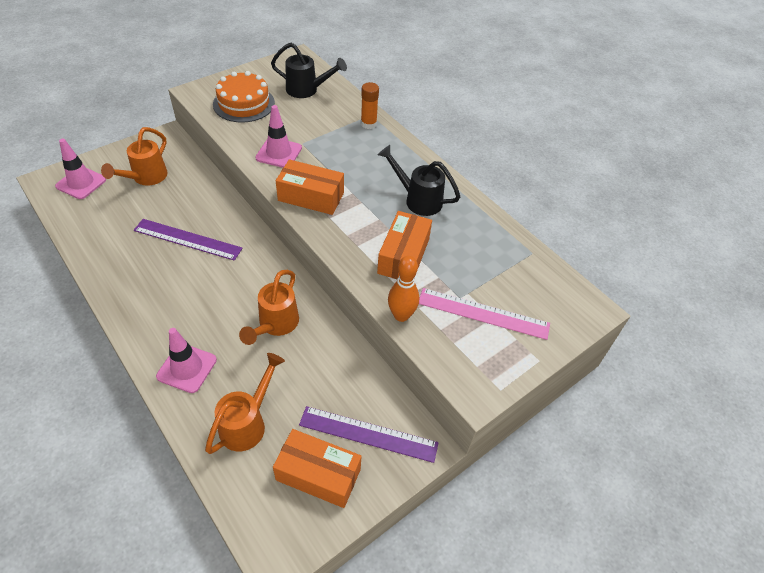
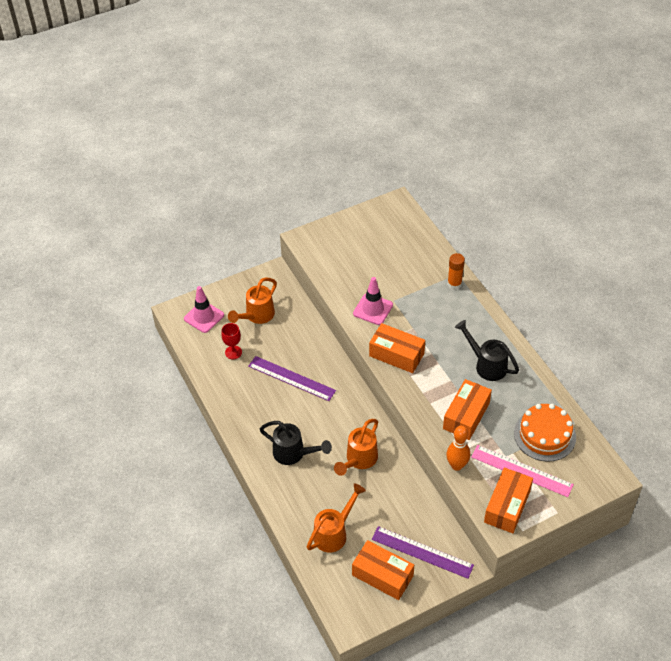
camera: 15 degrees right, 0 degrees up
(115, 217) = (233, 352): none -> red goblet
(187, 368) = (290, 487): pink traffic cone -> none
(244, 103) = (345, 254): orange cake -> orange cake (544, 435)
(307, 90) = (403, 242): black watering can -> black watering can (294, 454)
(474, 360) = (507, 506): none -> orange box

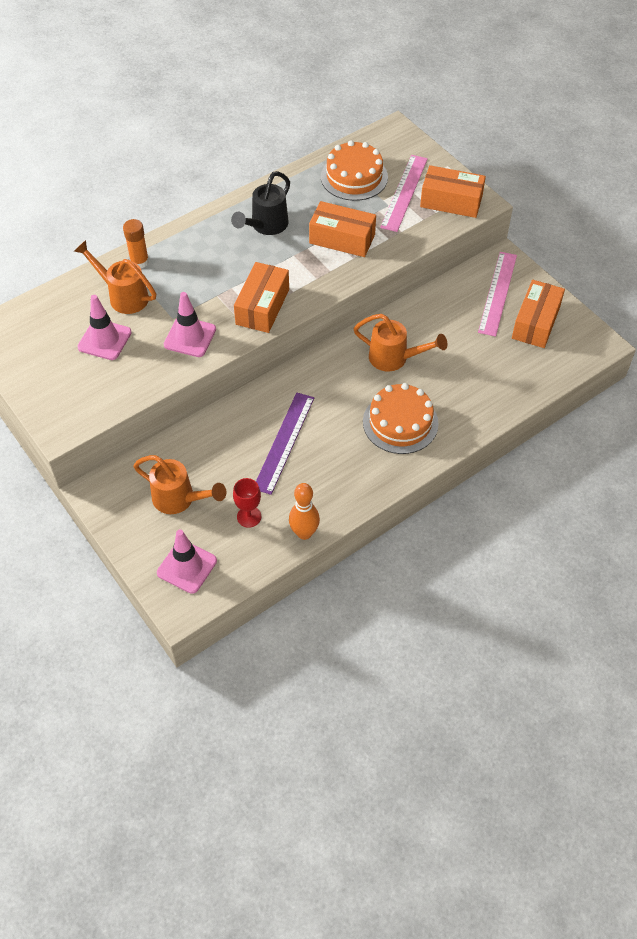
camera: 100 degrees left, 5 degrees up
(294, 454) = (400, 422): black watering can -> orange cake
(334, 532) = (497, 370): orange watering can -> orange watering can (123, 296)
(378, 262) = (104, 340): none -> pink traffic cone
(422, 552) = (497, 293): purple ruler -> pink ruler
(457, 465) = (411, 242): orange bowling pin -> orange bowling pin (304, 533)

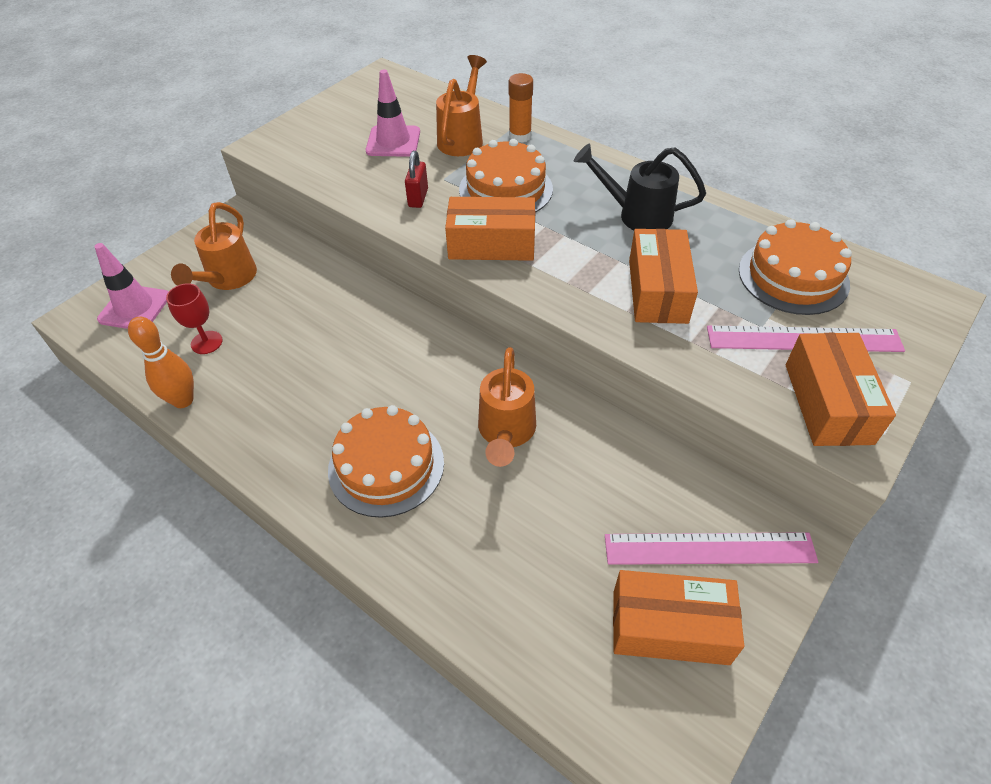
camera: 75 degrees right, 5 degrees down
(190, 337) = (418, 198): pink traffic cone -> red padlock
(204, 285) = (506, 189): none -> orange cake
(284, 442) = (326, 347): purple ruler -> none

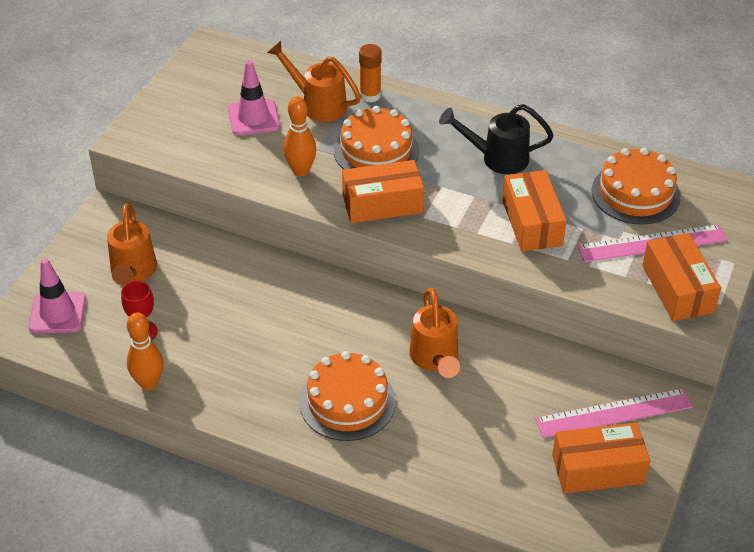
camera: 15 degrees left, 5 degrees down
(418, 198) = (301, 171): red padlock -> orange bowling pin
(463, 137) = (317, 104): orange watering can -> orange watering can turned 60 degrees counterclockwise

